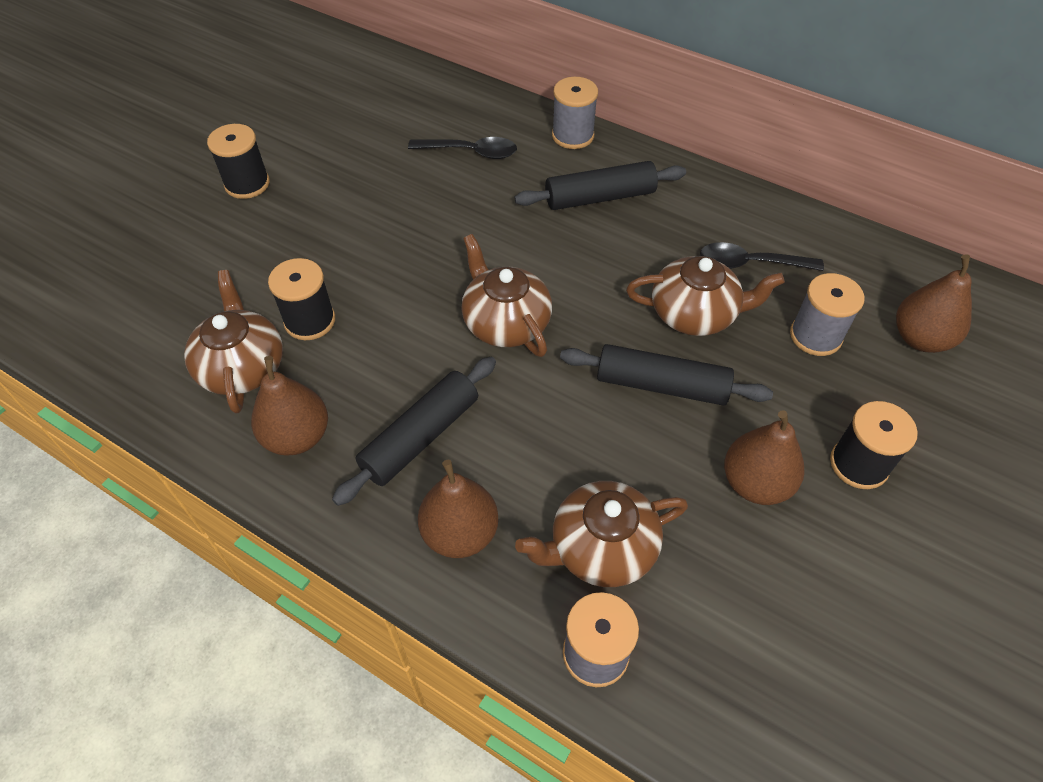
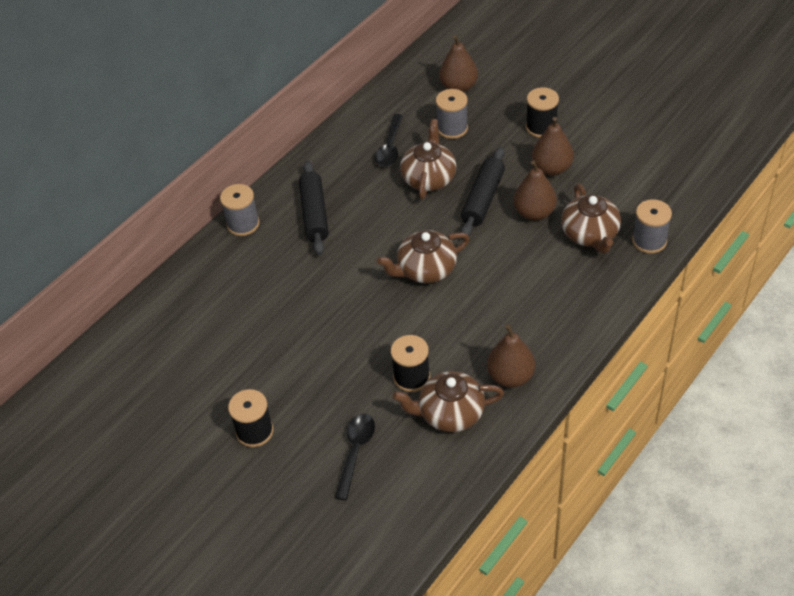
camera: 80 degrees left, 5 degrees down
(420, 437) = (514, 313): black rolling pin -> none
(460, 533) = (581, 294): brown pear -> brown pear (534, 213)
(471, 152) = (248, 285): black spoon -> black spoon (355, 452)

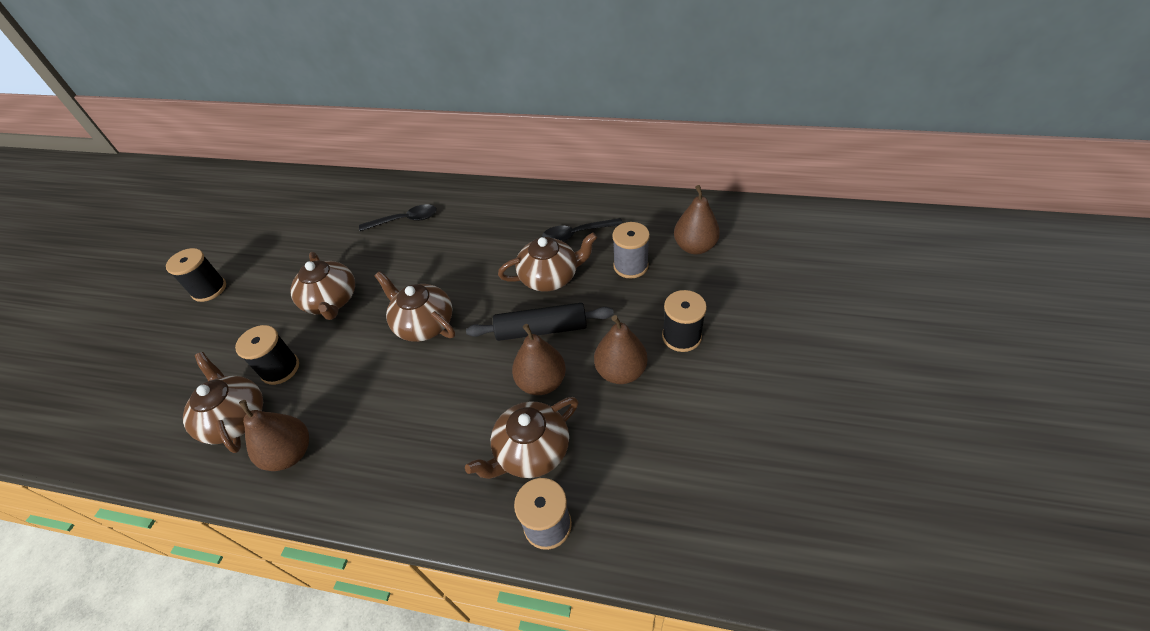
camera: 65 degrees right, 0 degrees up
(243, 224) = (437, 189): grey spool -> none
(314, 214) = (466, 223): black rolling pin -> none
(349, 330) = (331, 301): none -> brown teapot
(355, 452) = (186, 364): black spoon -> black spoon (405, 220)

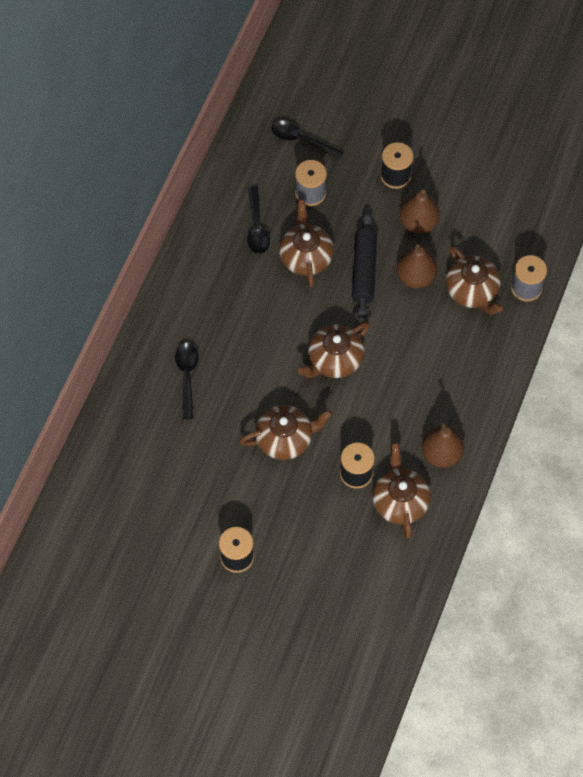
camera: 85 degrees left, 15 degrees up
(235, 418) = (400, 501): brown teapot -> brown teapot turned 105 degrees clockwise
(694, 247) = (301, 140): brown pear -> black spoon

